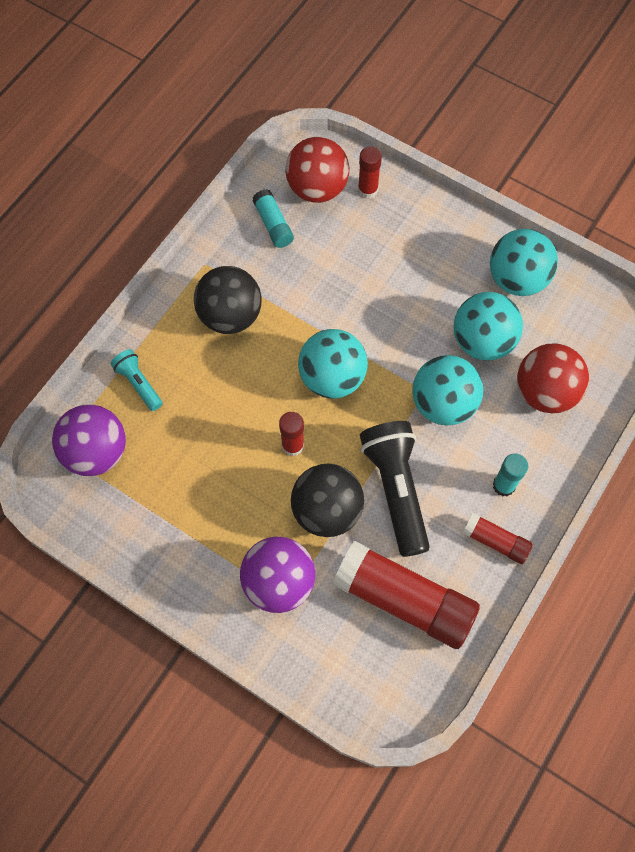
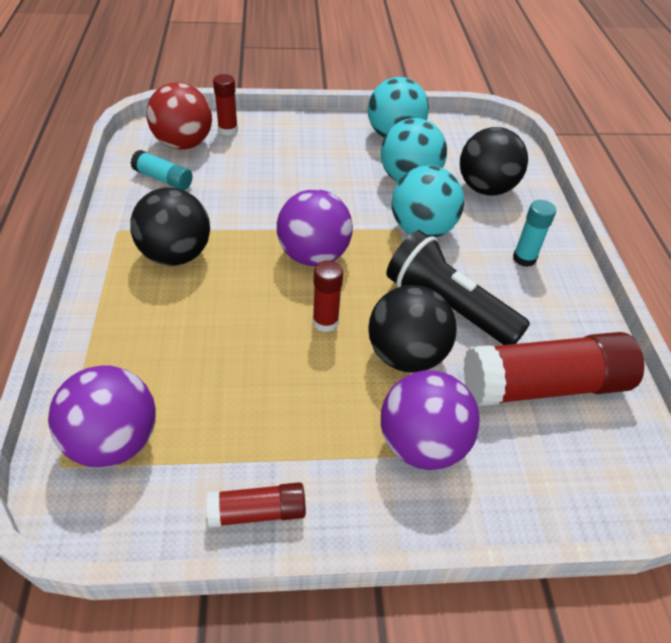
camera: 40 degrees left, 20 degrees down
(138, 384) = (119, 353): turquoise flashlight -> none
(332, 378) = (313, 256): turquoise ball -> purple ball
(495, 541) = (561, 299): red glue stick -> red glue stick (257, 512)
(545, 392) = (485, 188): red ball -> black ball

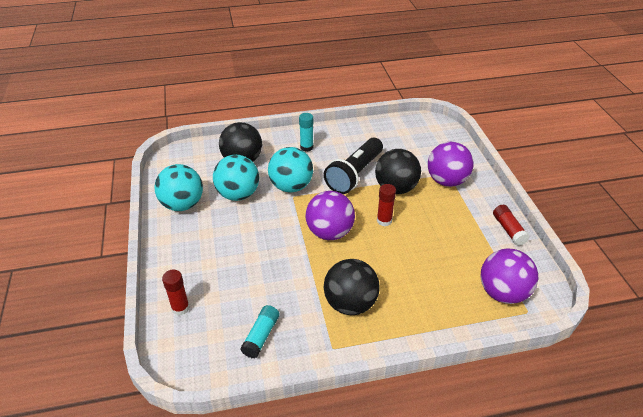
camera: 95 degrees left, 5 degrees down
(183, 144) = (206, 335): red ball -> none
(544, 386) = (395, 144): red glue stick -> none

